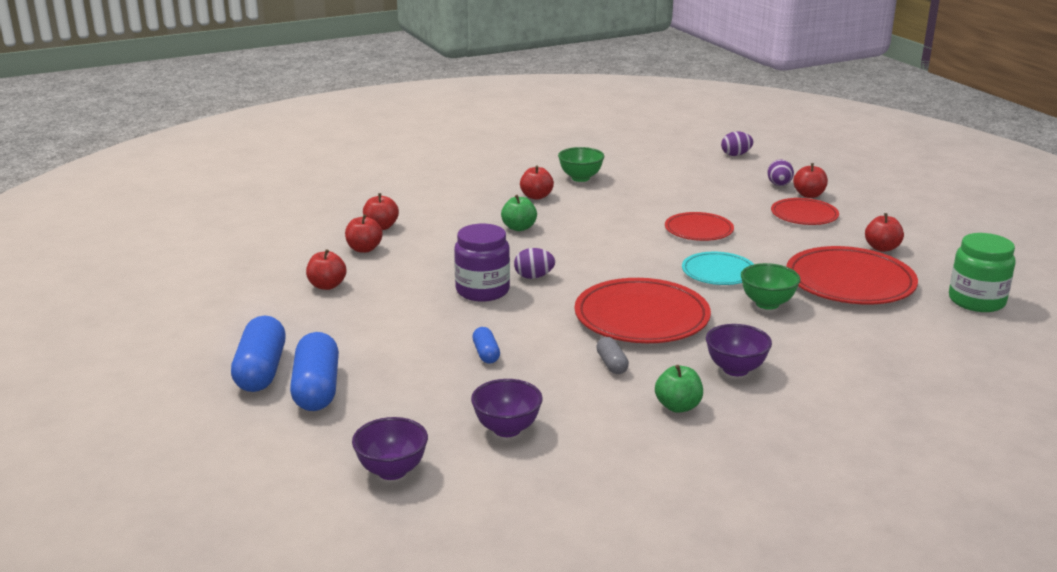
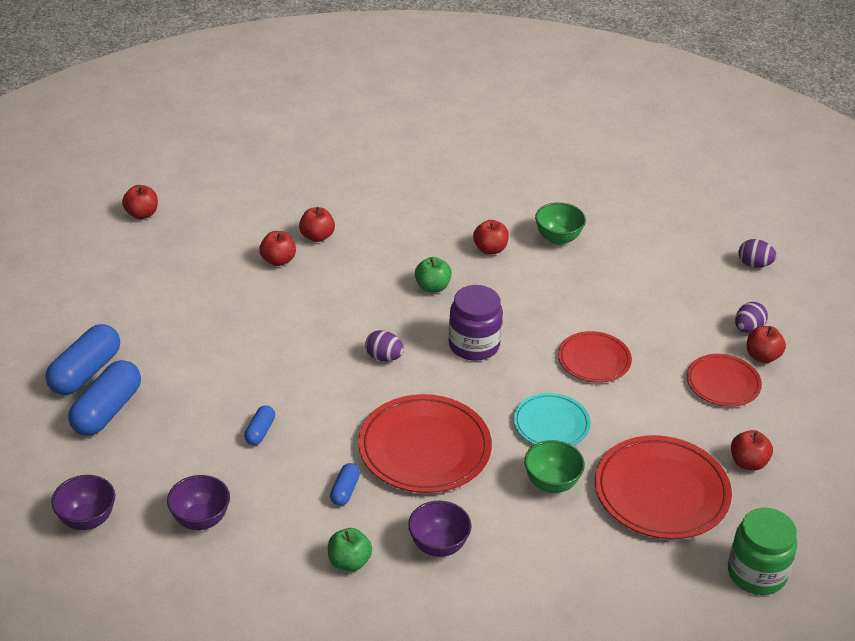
camera: 30 degrees right, 15 degrees up
(327, 286) = (211, 295): red apple -> red apple (142, 214)
(482, 290) = (326, 355): purple jar -> purple jar (474, 345)
(612, 364) = (345, 491): grey capsule -> blue capsule

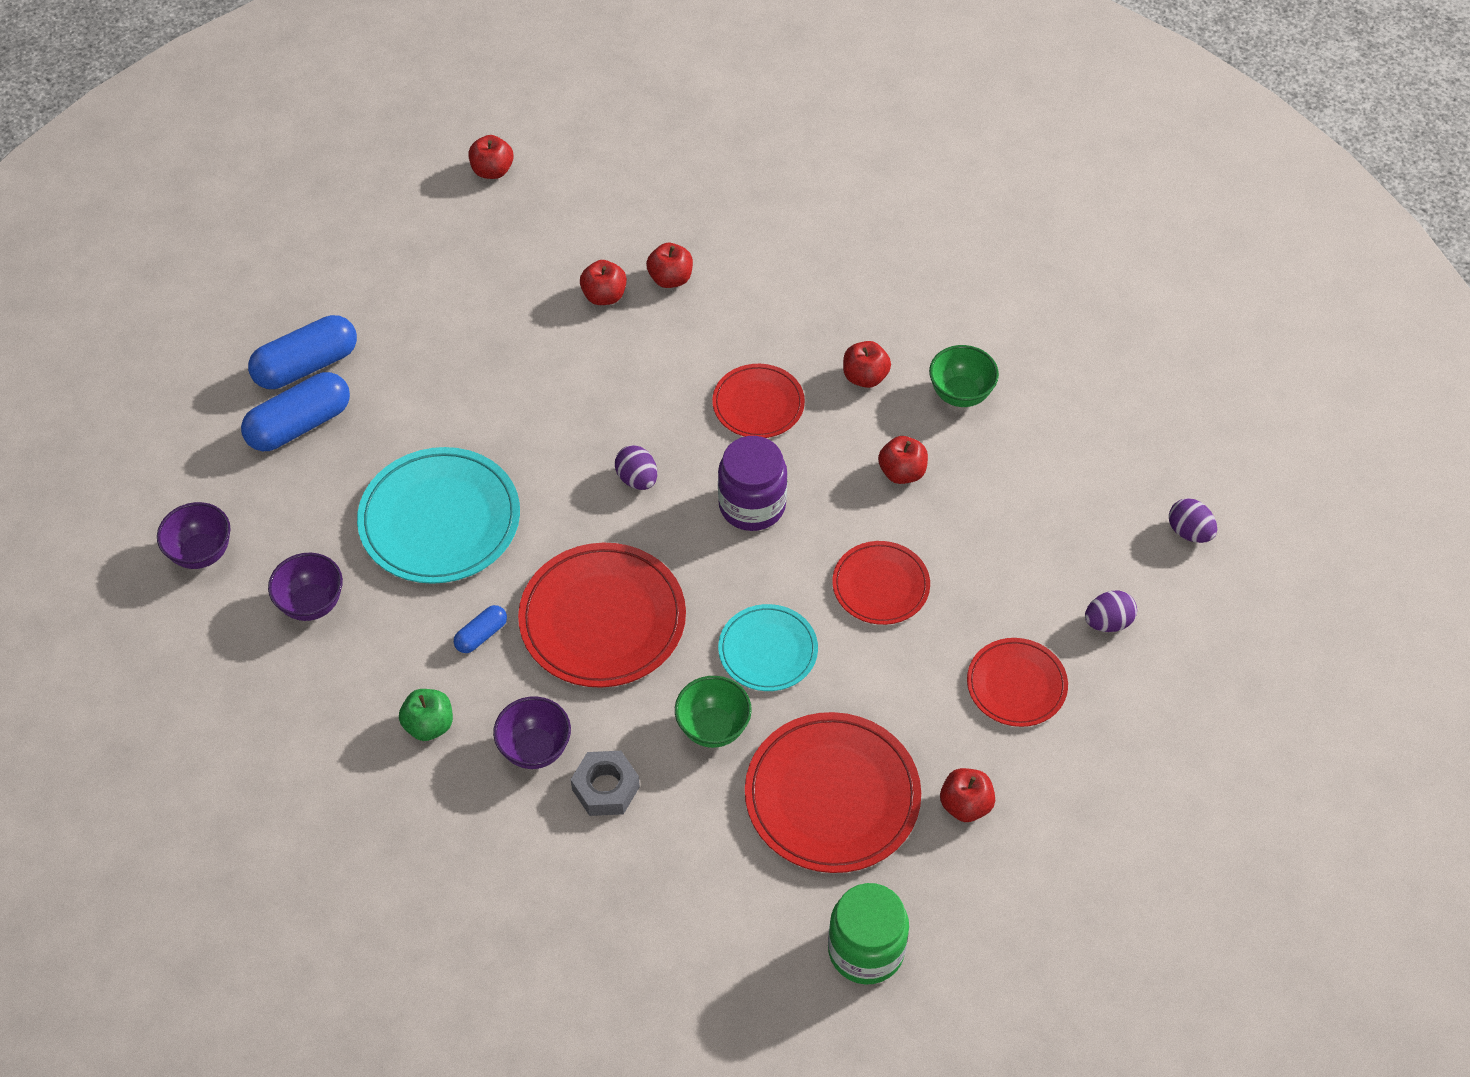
camera: 30 degrees right, 15 degrees up
(260, 431) = (440, 520): blue capsule -> turquoise plate
(432, 287) = (758, 404): green apple -> red plate
(507, 549) = (605, 788): none -> grey nut
(762, 356) = (1096, 669): red apple -> red apple (902, 472)

